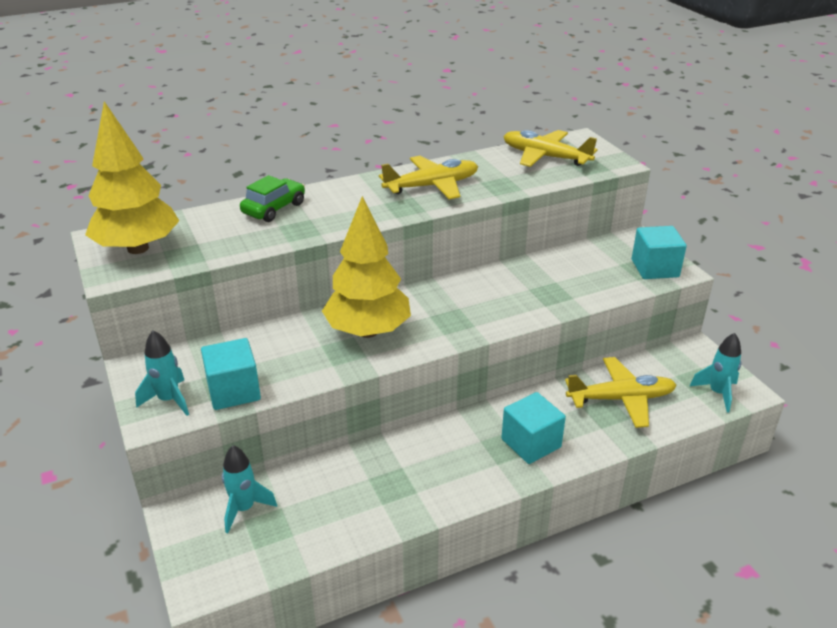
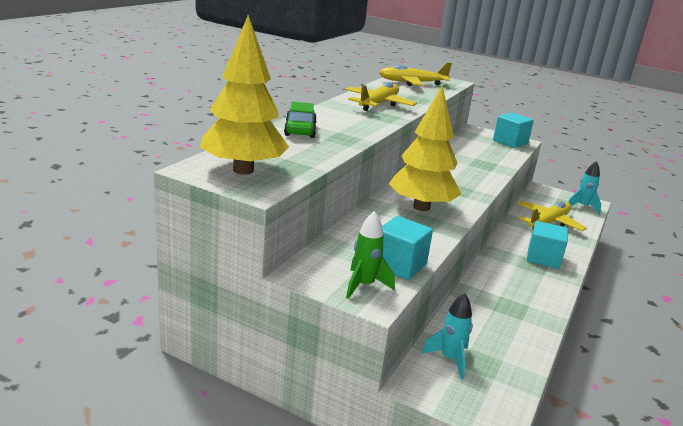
camera: 40 degrees left, 10 degrees down
(169, 400) = (364, 285): turquoise rocket -> green rocket

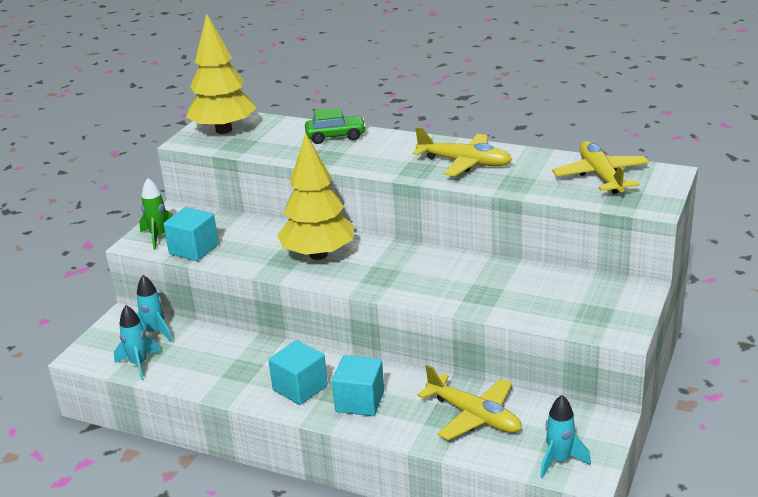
camera: 90 degrees right, 5 degrees up
(510, 142) = (605, 320): turquoise cube -> turquoise cube (300, 388)
(510, 372) = (139, 364): none -> turquoise rocket

